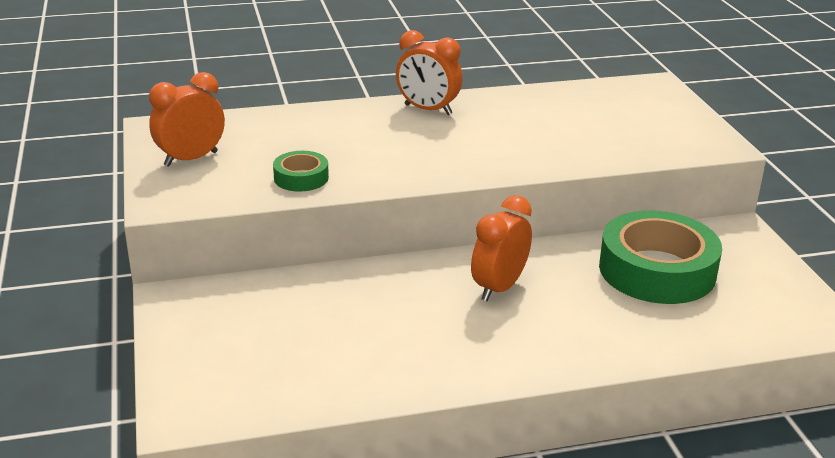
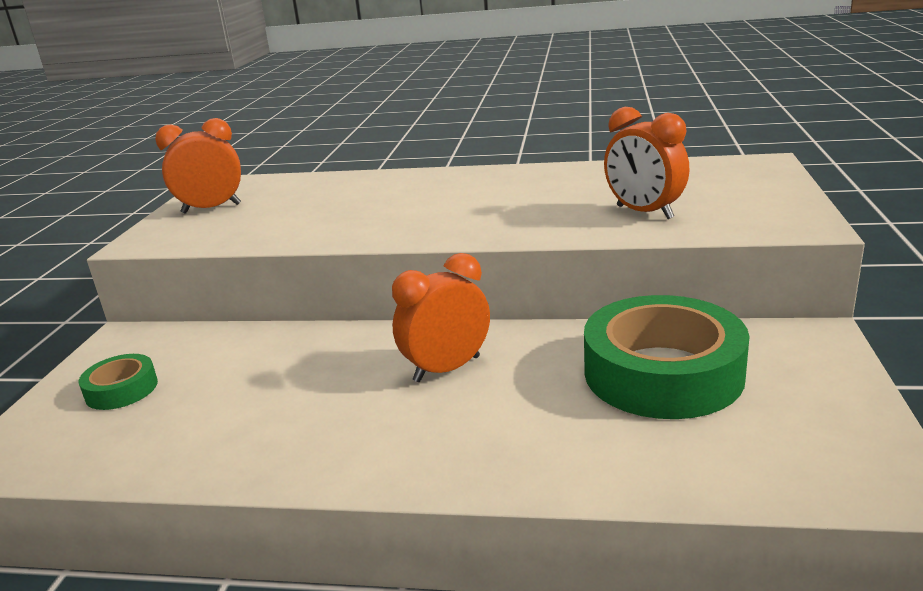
camera: 25 degrees right, 5 degrees down
(301, 178) = (287, 229): green tape -> green tape (121, 389)
(428, 110) = (478, 178): orange clock -> orange clock (644, 212)

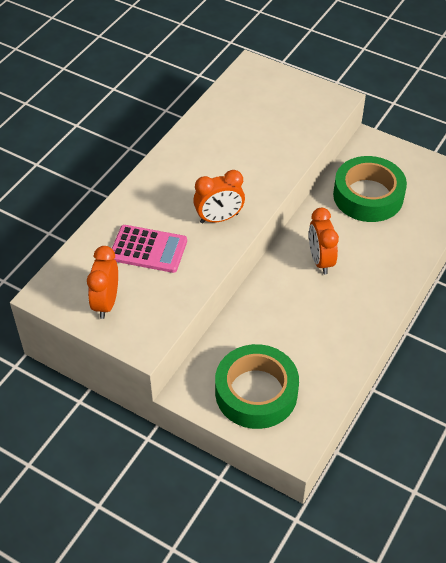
camera: 70 degrees left, 25 degrees up
(121, 389) = (256, 392): green tape -> green tape, size x2.09
(316, 204) = (148, 249): none -> pink calculator
(644, 212) = (283, 133): orange clock -> orange clock (219, 218)

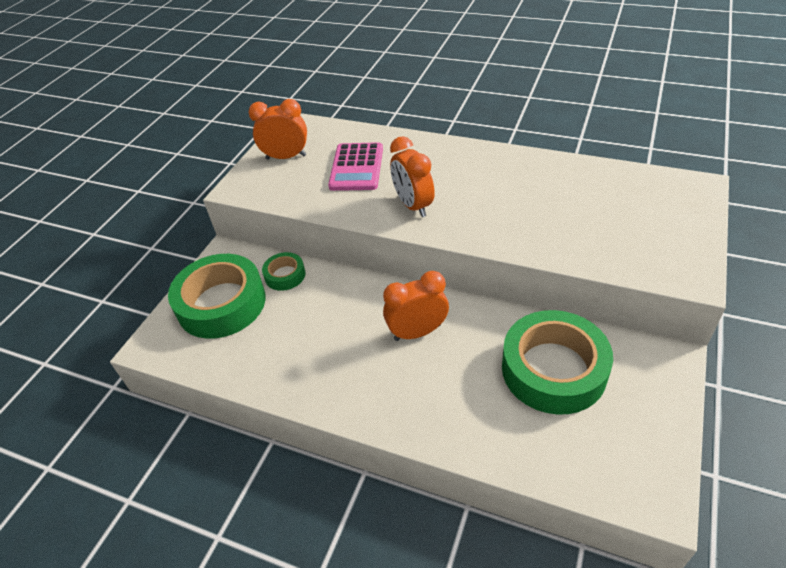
camera: 85 degrees right, 5 degrees down
(233, 342) = (285, 275): none -> green tape

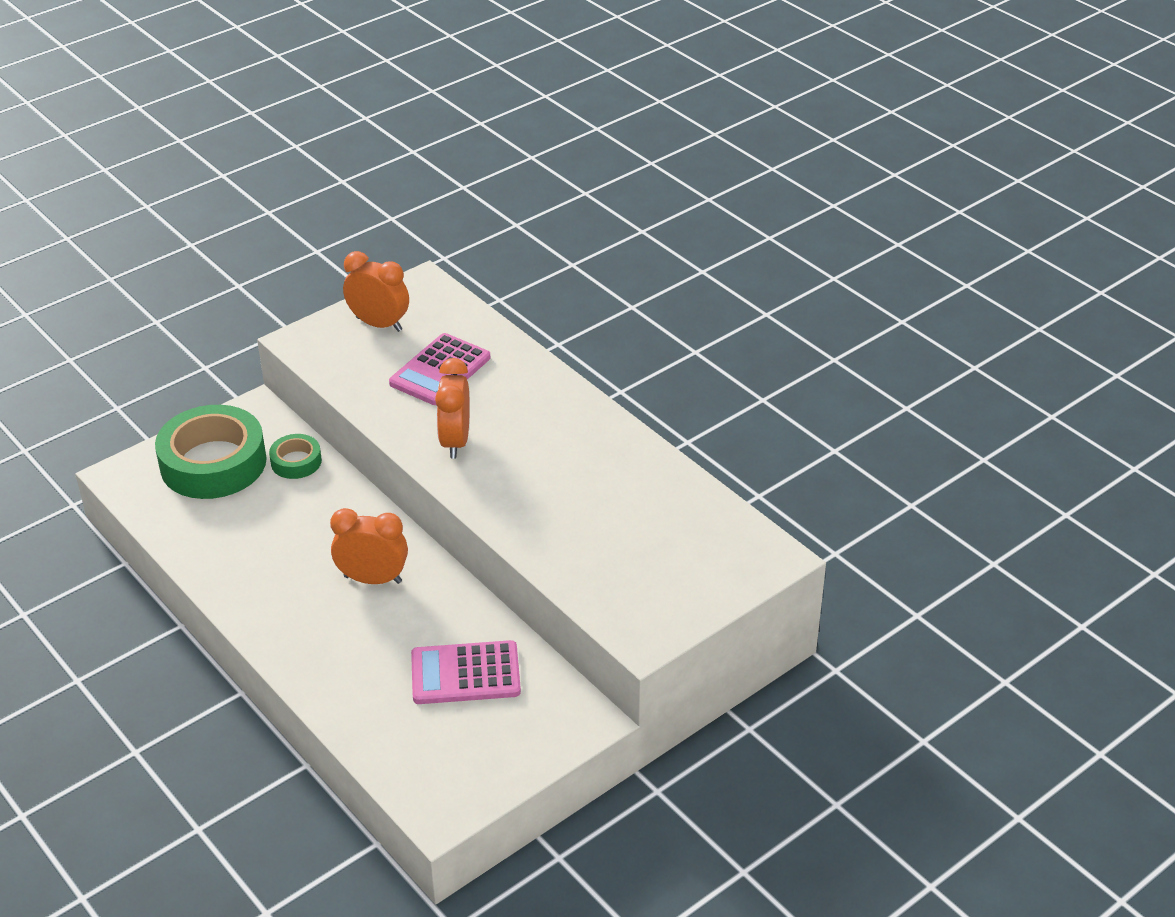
camera: 25 degrees right, 5 degrees down
(553, 369) = (465, 673): green tape -> pink calculator

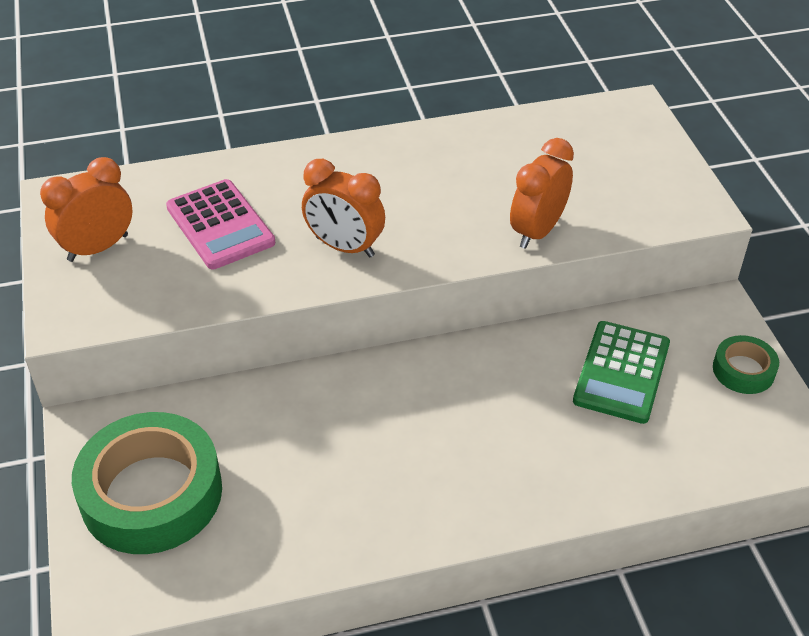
camera: 65 degrees left, 5 degrees up
(296, 462) = (209, 415): green tape -> green tape (743, 370)
(373, 579) = (445, 403): orange clock -> orange clock (537, 231)
(465, 673) = (621, 372): pink calculator -> green calculator

